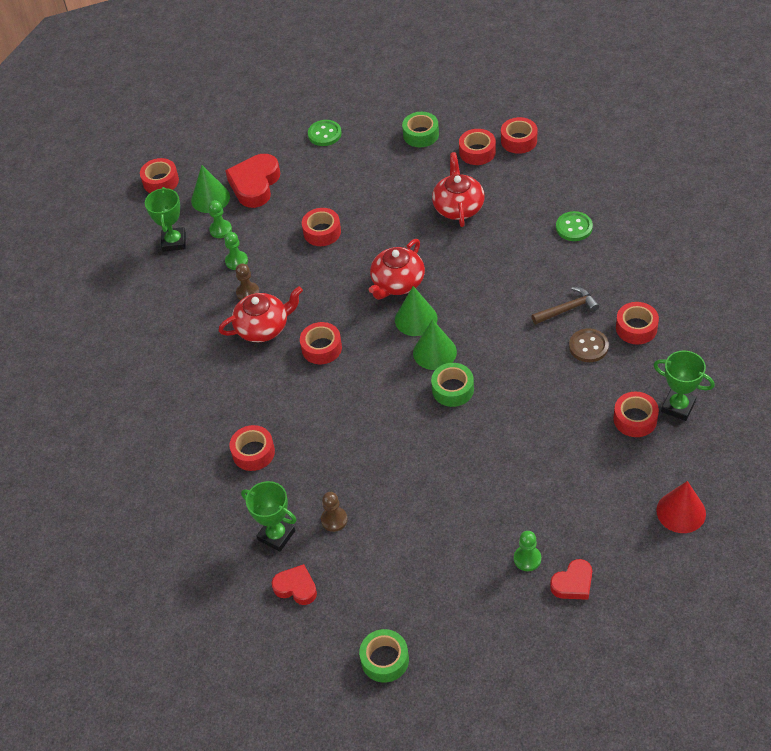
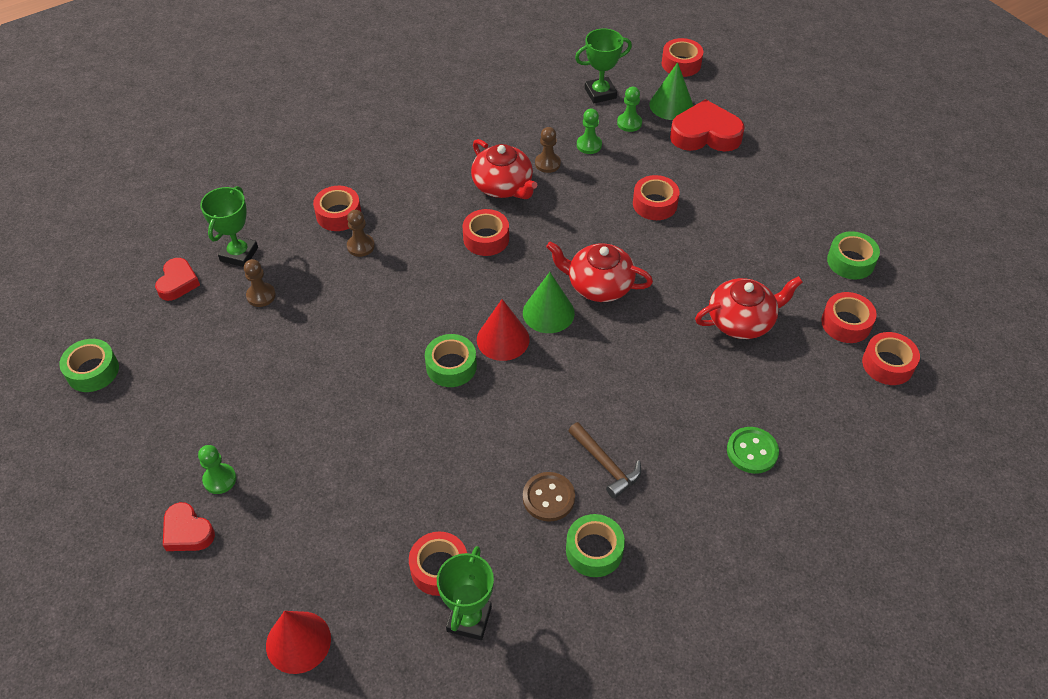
camera: 70 degrees right, 0 degrees up
(299, 439) = (360, 246): none -> brown pawn
(324, 134) = (809, 174): green button -> none
(434, 352) = (503, 339): green cone -> red cone
(636, 328) = (594, 550): red tape -> green tape

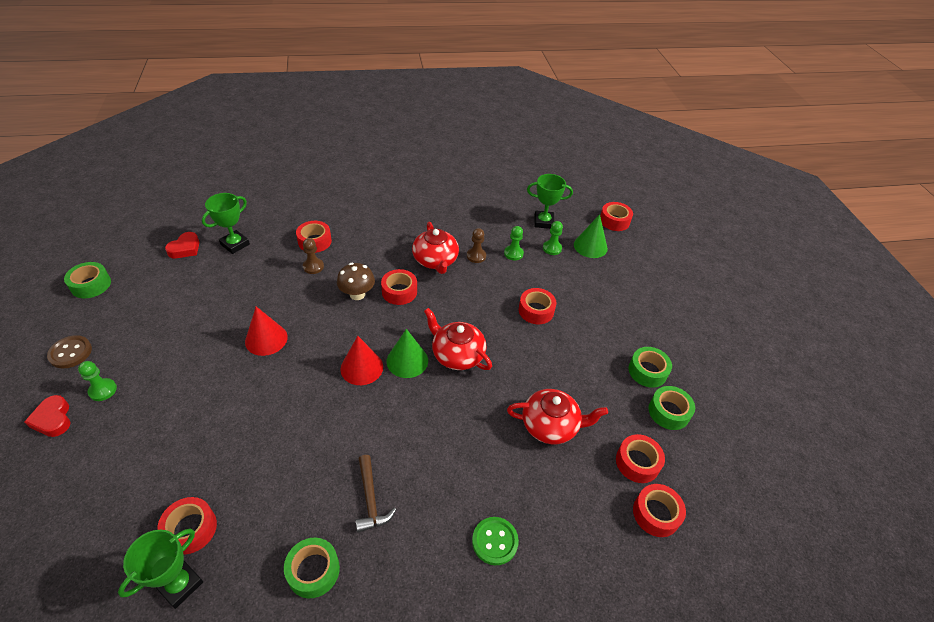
camera: 20 degrees right, 5 degrees down
(261, 296) = (227, 275): brown pawn -> none
(298, 642) = (51, 541): red cone -> red cone (266, 339)
(438, 260) = (357, 294): none -> brown mushroom
(451, 366) = (312, 373): green tape -> green tape (647, 371)
(548, 498) = (309, 507): brown button -> brown button (70, 353)
(705, 134) = (604, 274): red heart -> none

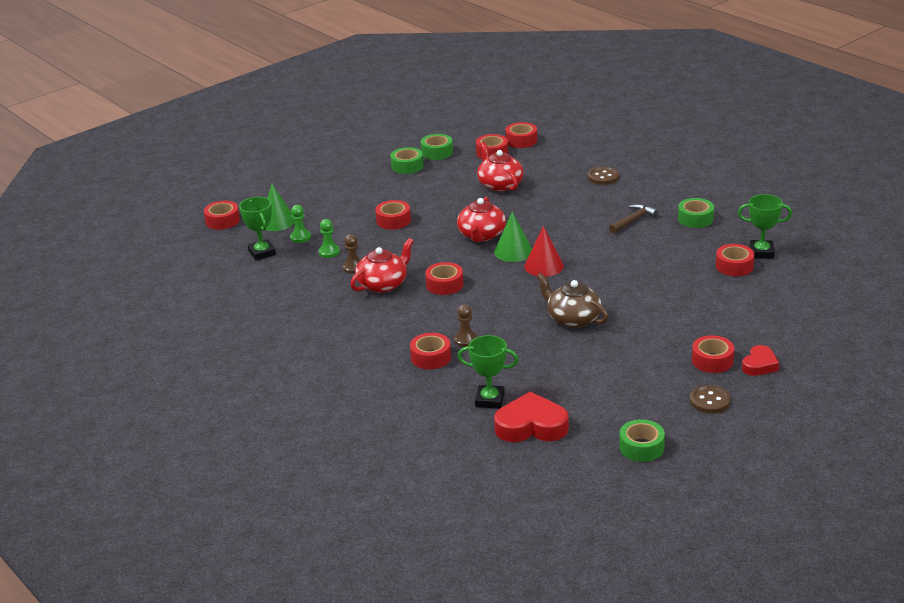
camera: 115 degrees left, 15 degrees down
(103, 390) = (712, 361): green pawn -> red tape
(185, 248) = (531, 426): red heart -> red heart, size x1.69
(266, 339) = (573, 318): red cone -> brown teapot
(357, 294) = (472, 302): brown mushroom -> none
(495, 541) = (603, 177): green button -> brown button

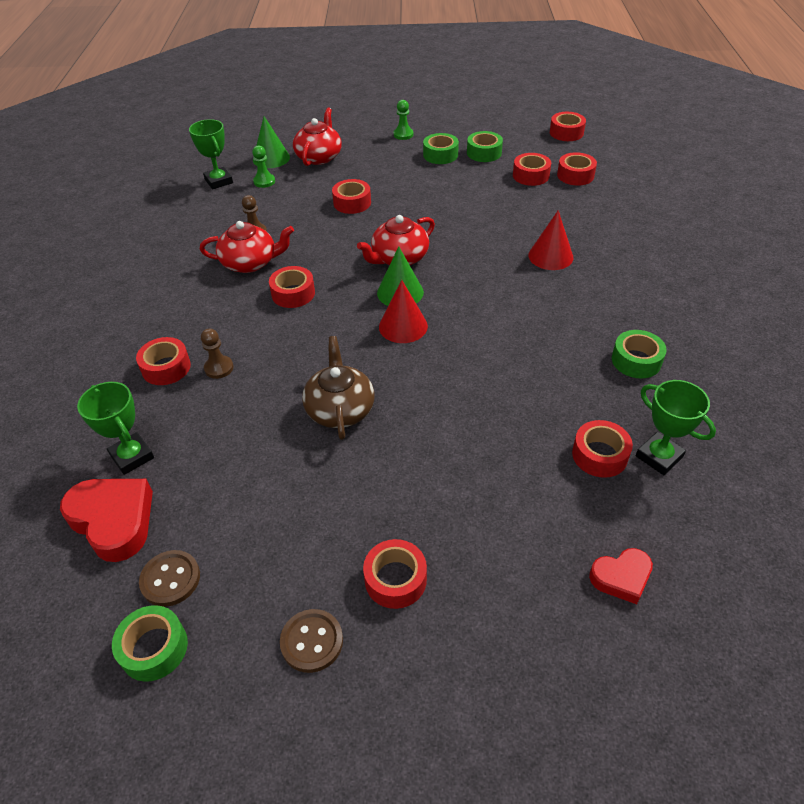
camera: 40 degrees right, 15 degrees up
(222, 221) = (239, 139): red tape -> red tape (566, 133)
(262, 253) = (219, 181): green trophy -> green trophy turned 45 degrees counterclockwise
(329, 252) = (262, 207): green pawn -> green pawn (403, 134)
(500, 184) = (491, 212): red teapot -> red teapot (319, 157)
(575, 191) = (550, 256): none -> red cone
(603, 177) = (602, 254): brown button -> brown button (170, 579)
(633, 220) = (564, 323): brown hammer -> none
(759, 365) = (439, 633): red heart -> red heart (621, 577)

